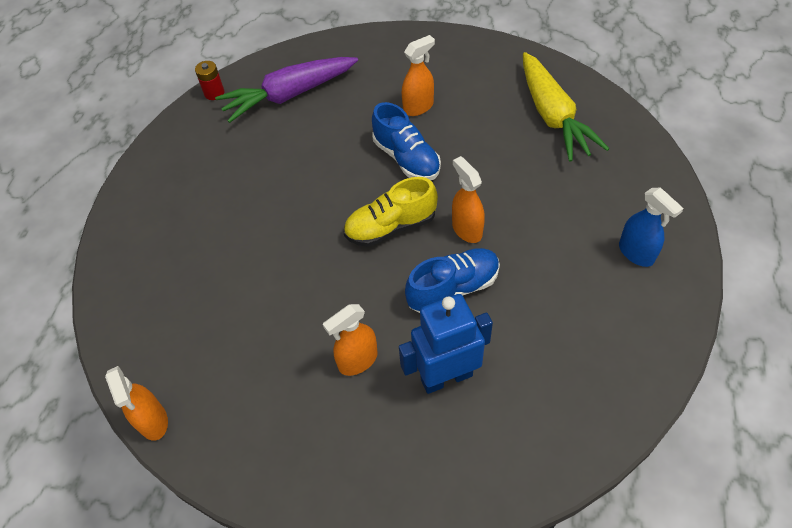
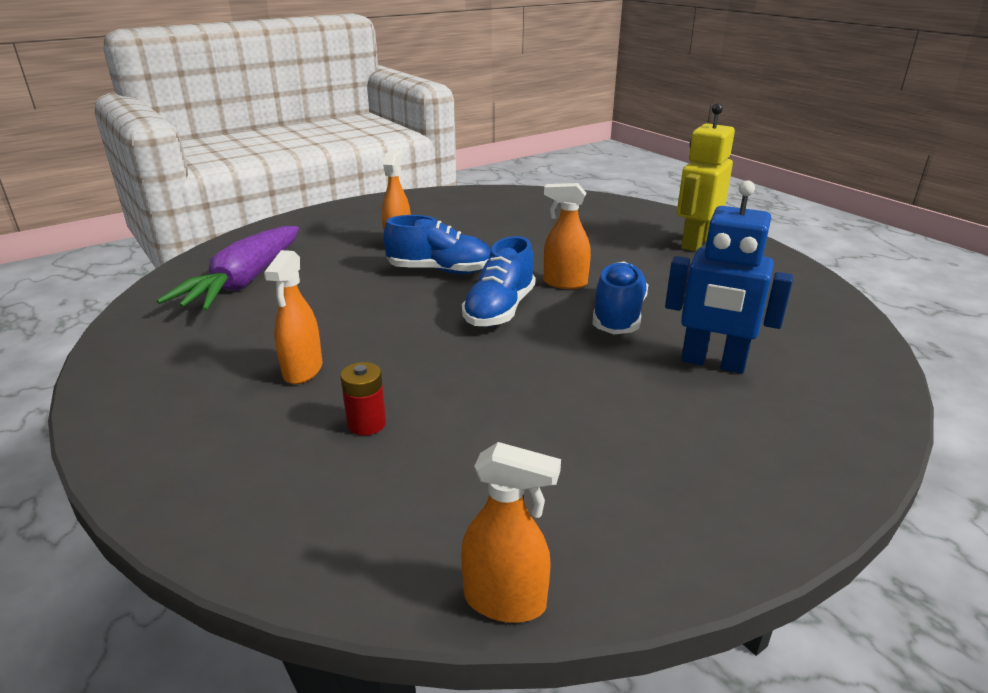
camera: 50 degrees left, 25 degrees down
(214, 93) = (135, 314): red battery -> red battery (366, 424)
(357, 361) = (629, 398): orange spray bottle -> orange spray bottle (302, 371)
(391, 227) = (499, 310): yellow shoe -> blue shoe
(446, 377) = (712, 363): blue robot -> blue robot turned 90 degrees counterclockwise
(552, 116) = (517, 210): yellow carrot -> none
(636, 253) = (695, 243): blue spray bottle -> yellow robot

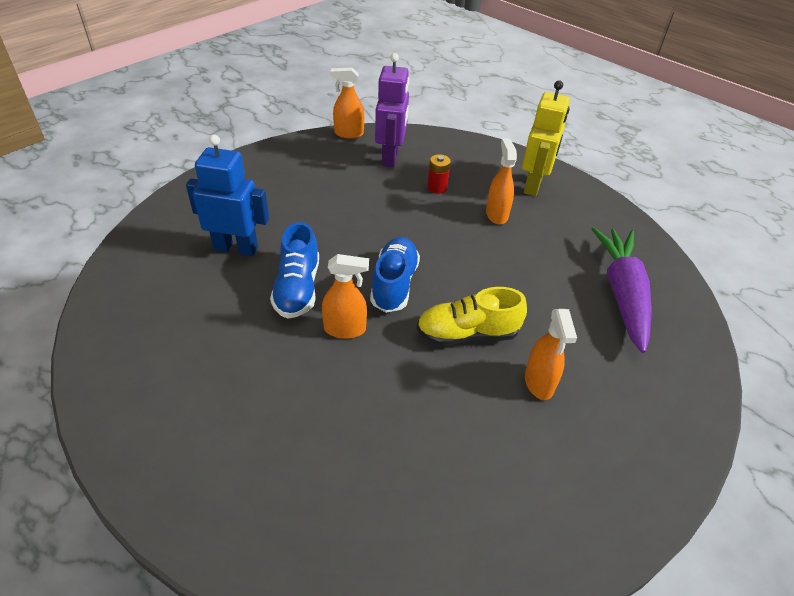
camera: 165 degrees right, 15 degrees up
(423, 504) = (390, 157): none -> purple robot
(440, 270) = (467, 334): blue shoe -> yellow shoe
(695, 243) = (190, 438): yellow robot -> yellow robot (533, 185)

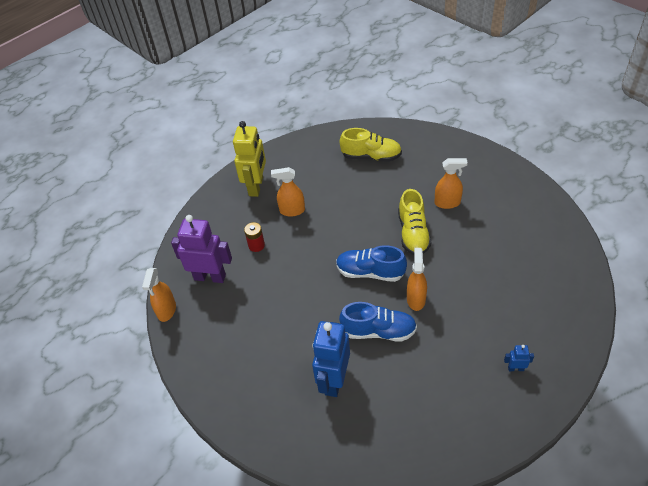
camera: 80 degrees left, 5 degrees up
(204, 438) = (515, 368): none -> blue robot
(533, 185) = (256, 186): yellow robot -> yellow robot turned 75 degrees clockwise
(622, 293) = (371, 156): purple carrot -> yellow shoe

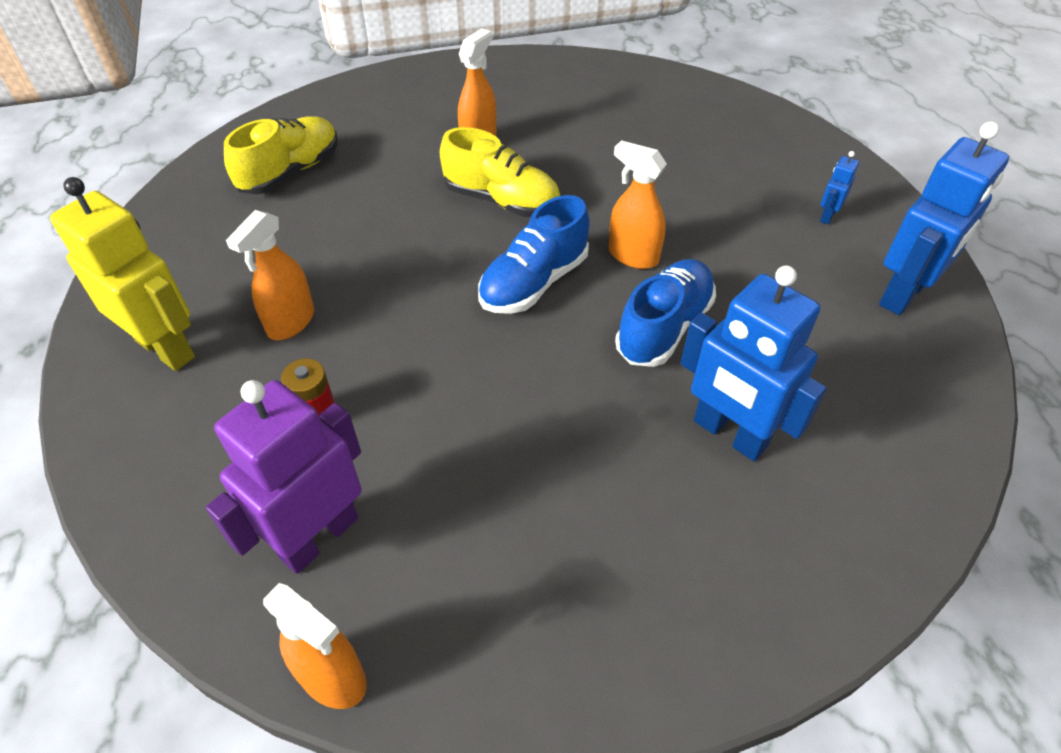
camera: 65 degrees left, 0 degrees up
(479, 423) = (903, 294): none -> blue robot

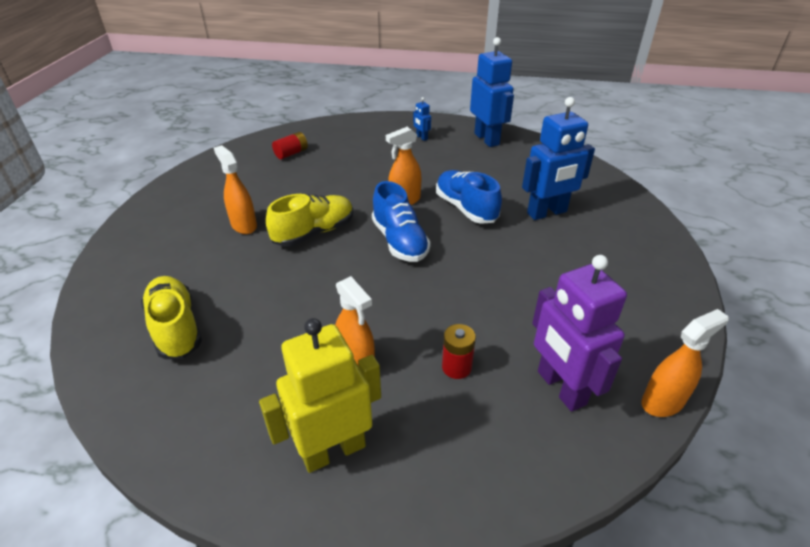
camera: 65 degrees left, 10 degrees down
(660, 113) = (291, 153): none -> red battery

